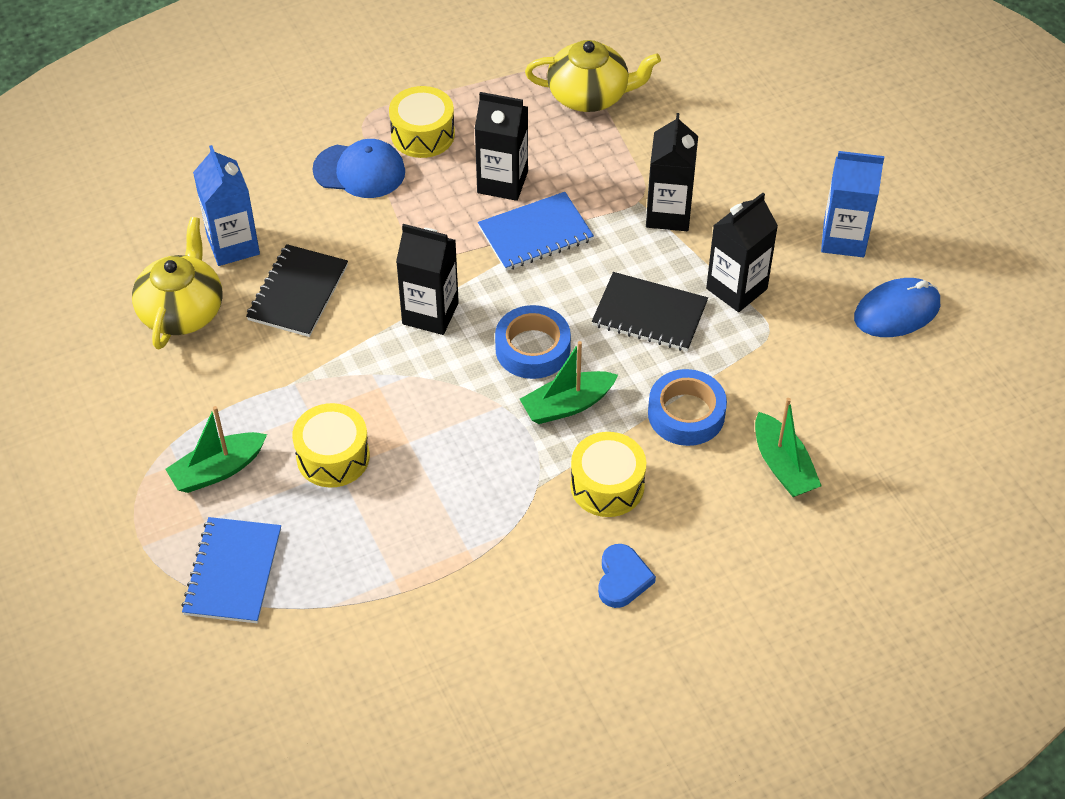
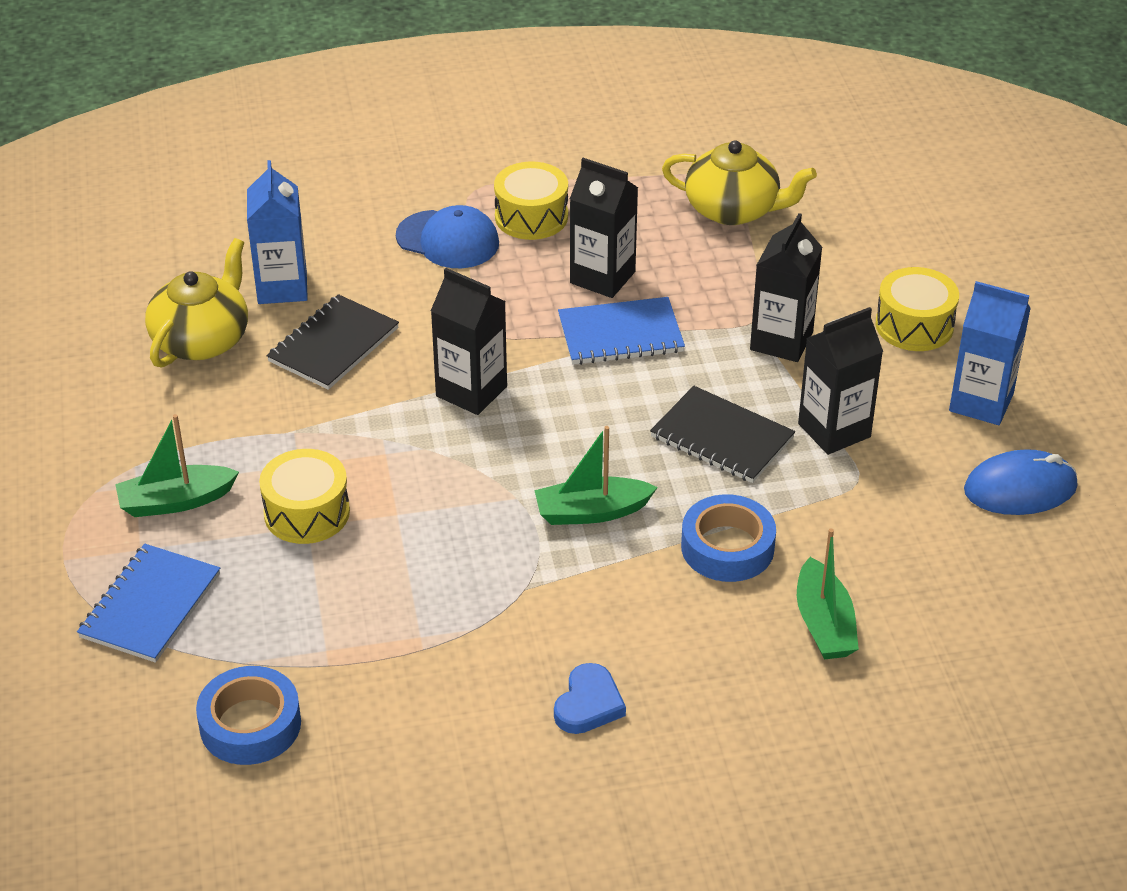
camera: 15 degrees right, 10 degrees down
(532, 348) = (573, 447): blue tape -> blue tape (250, 724)
(607, 486) = (607, 603): yellow drum -> yellow drum (914, 325)

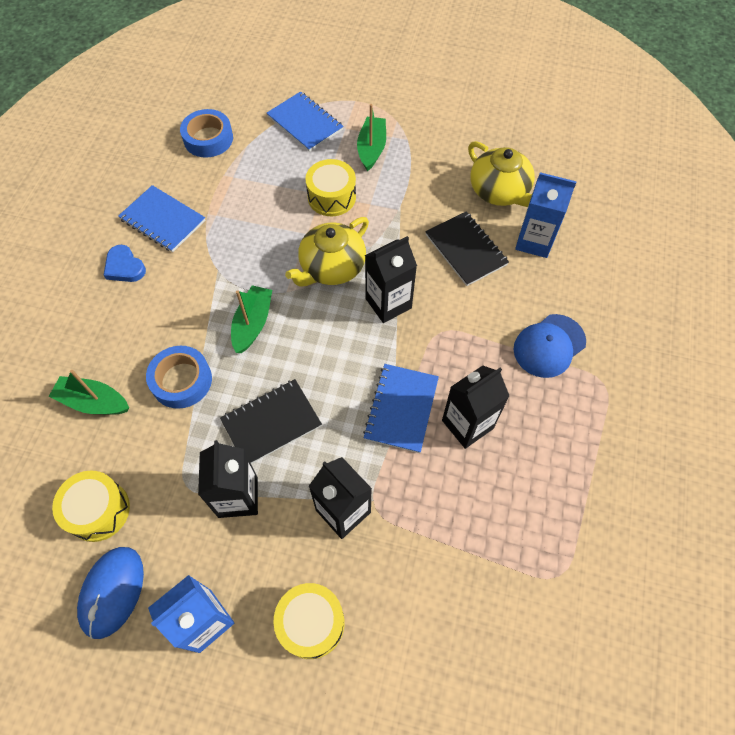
camera: 115 degrees right, 20 degrees up
(469, 700) = (163, 220): none -> blue notebook
(531, 217) = (557, 408): yellow drum -> yellow drum (98, 510)
(733, 209) = (513, 559): yellow teapot -> yellow teapot (331, 267)

